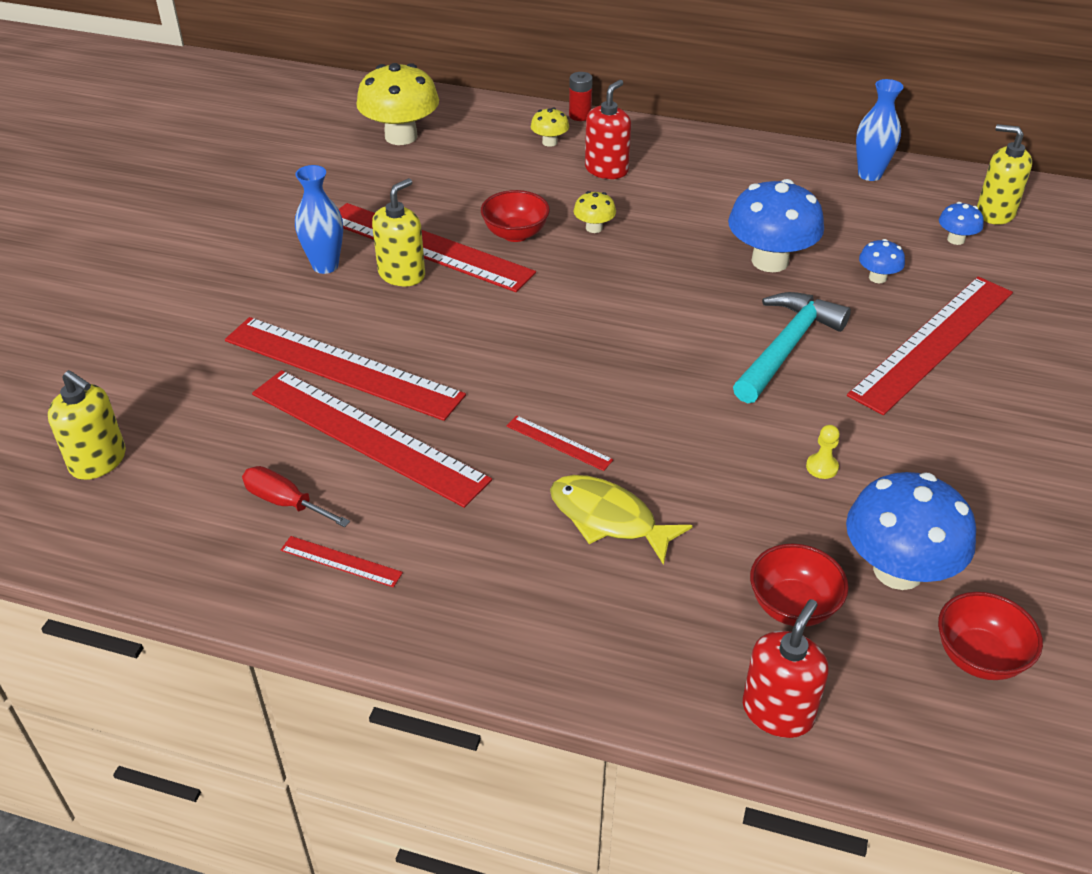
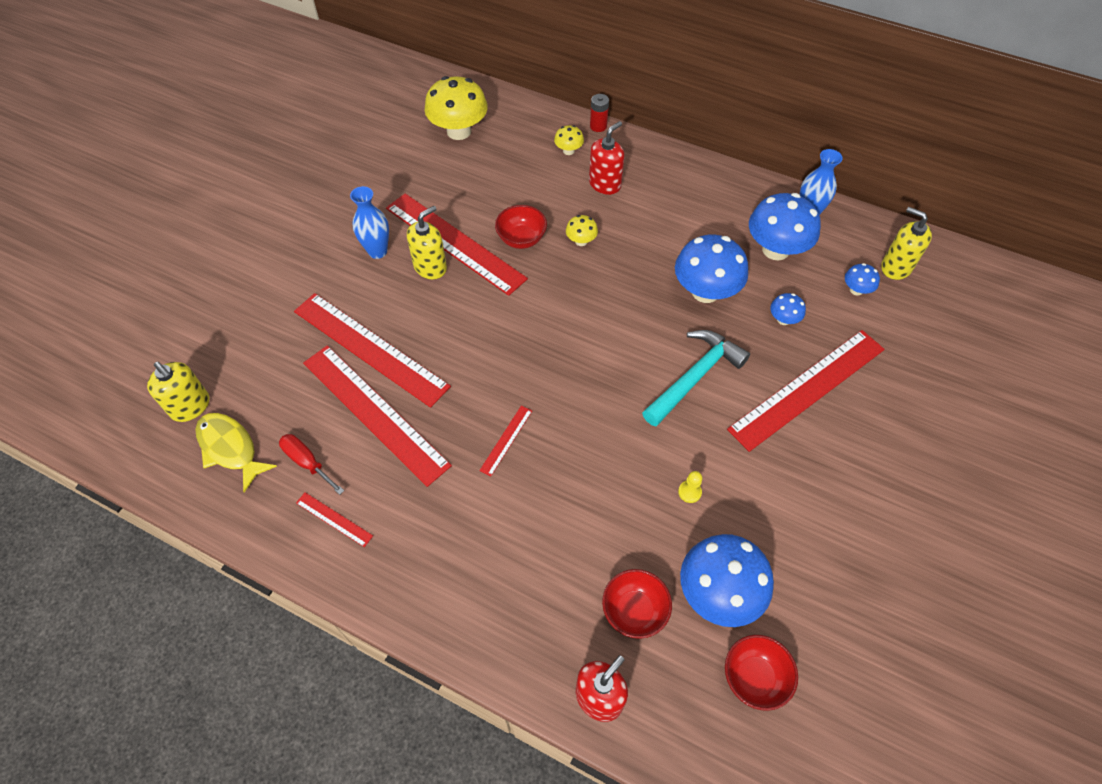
camera: 10 degrees right, 15 degrees up
(559, 443) = (506, 440): red ruler -> red ruler turned 75 degrees clockwise
(609, 519) = (525, 513): yellow fish -> yellow fish (230, 448)
(843, 211) = (775, 249): none -> blue mushroom

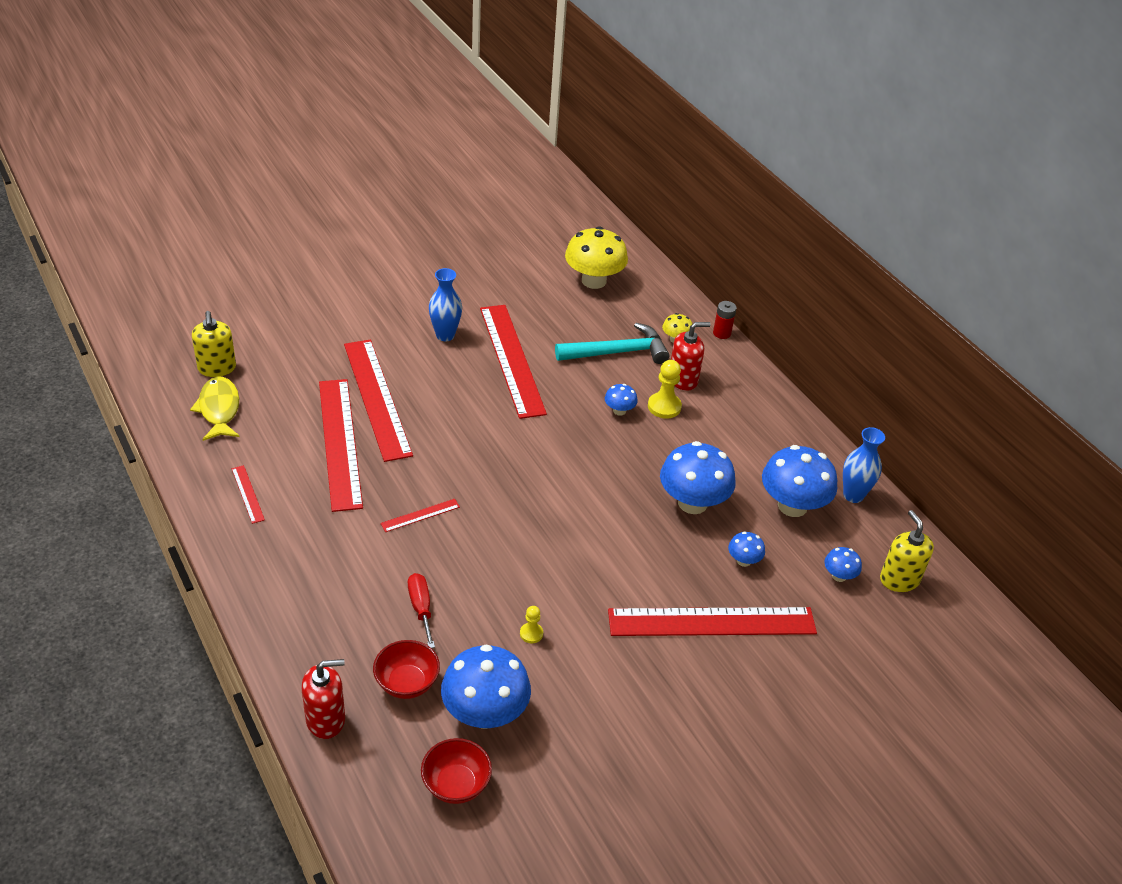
camera: 30 degrees right, 15 degrees down
(307, 462) = (262, 448): red screwdriver -> red screwdriver (421, 608)
(430, 267) = (476, 367): yellow soap dispenser -> none
(521, 239) = (569, 384): red bowl -> none
(581, 241) = (619, 411): yellow mushroom -> blue mushroom
(611, 217) = (664, 407): none -> yellow pawn
(694, 377) = (618, 558): turquoise hammer -> turquoise hammer (617, 352)

